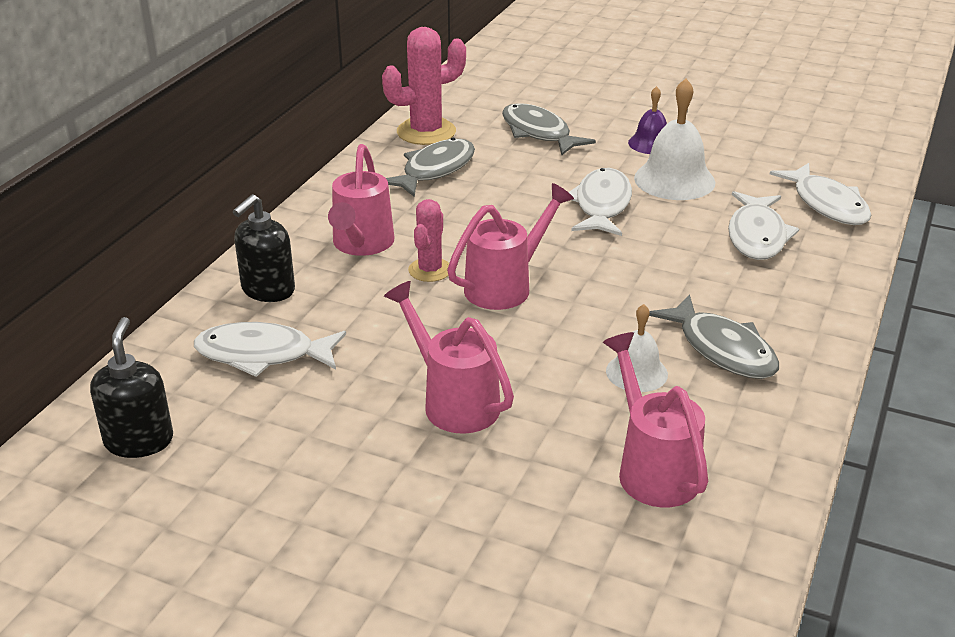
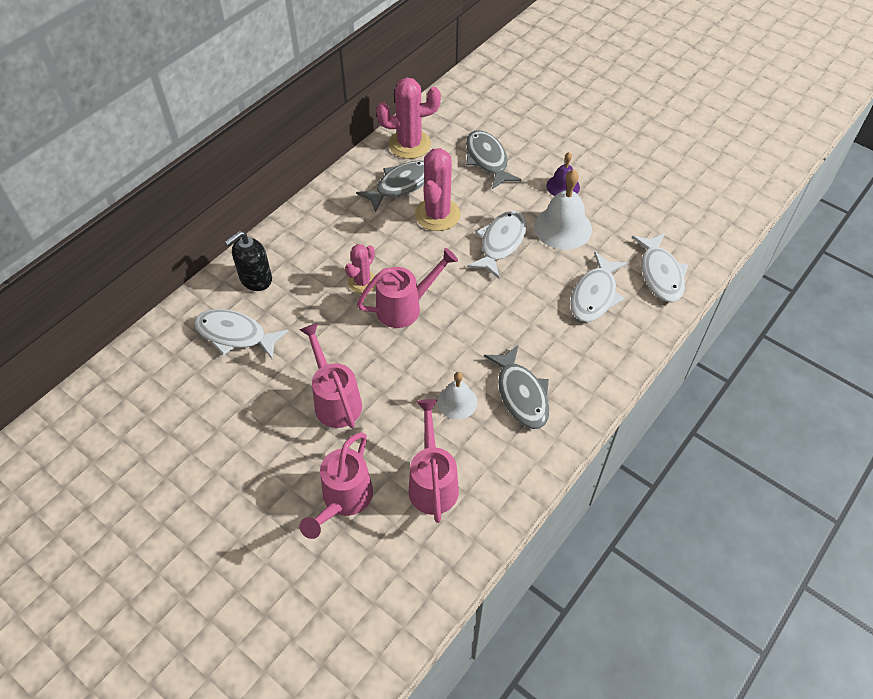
camera: 15 degrees right, 20 degrees up
(139, 441) = (145, 389): black soap dispenser -> none
(361, 245) = (327, 249): pink watering can -> pink watering can (343, 500)
(500, 190) = (437, 215): none -> pink cactus

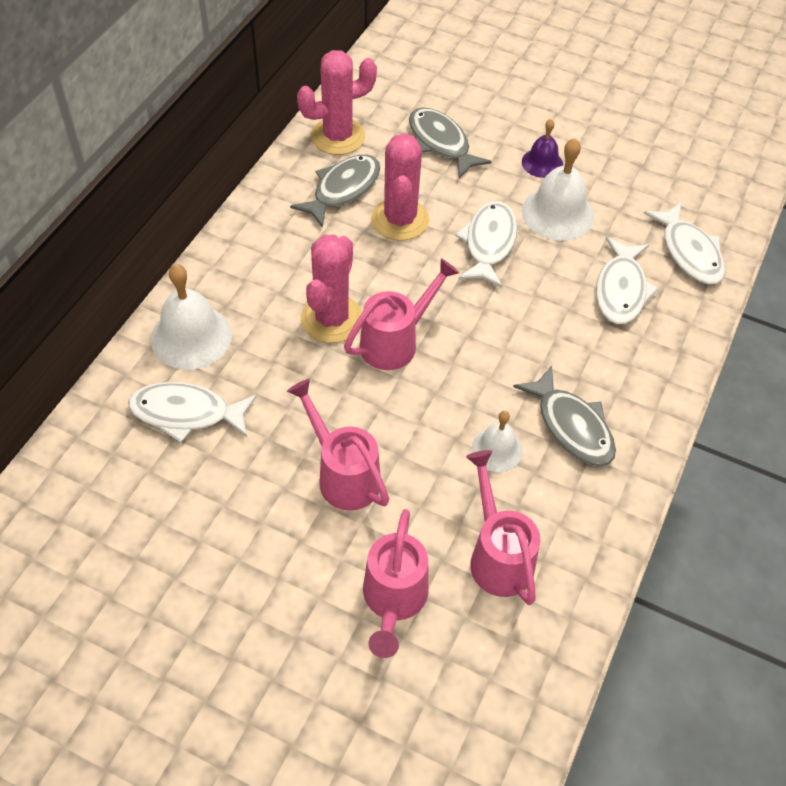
camera: 15 degrees left, 0 degrees up
(255, 279) = (191, 337): black soap dispenser -> white bell
(362, 282) = (332, 319): pink cactus -> pink cactus, size x1.66

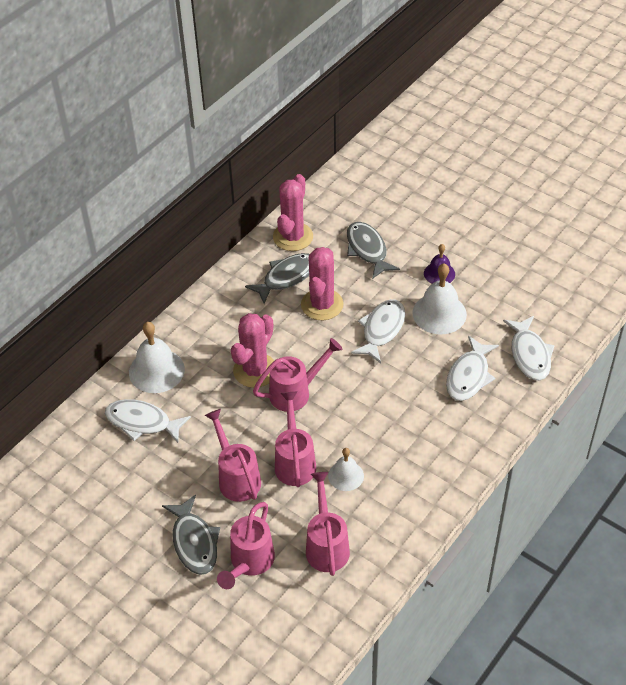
camera: 15 degrees right, 5 degrees down
(338, 137) = (293, 237): pink cactus -> pink cactus turned 60 degrees counterclockwise
(420, 440) = (294, 462): none -> pink watering can
(571, 426) = (403, 467): grey fish -> grey fish (194, 542)

